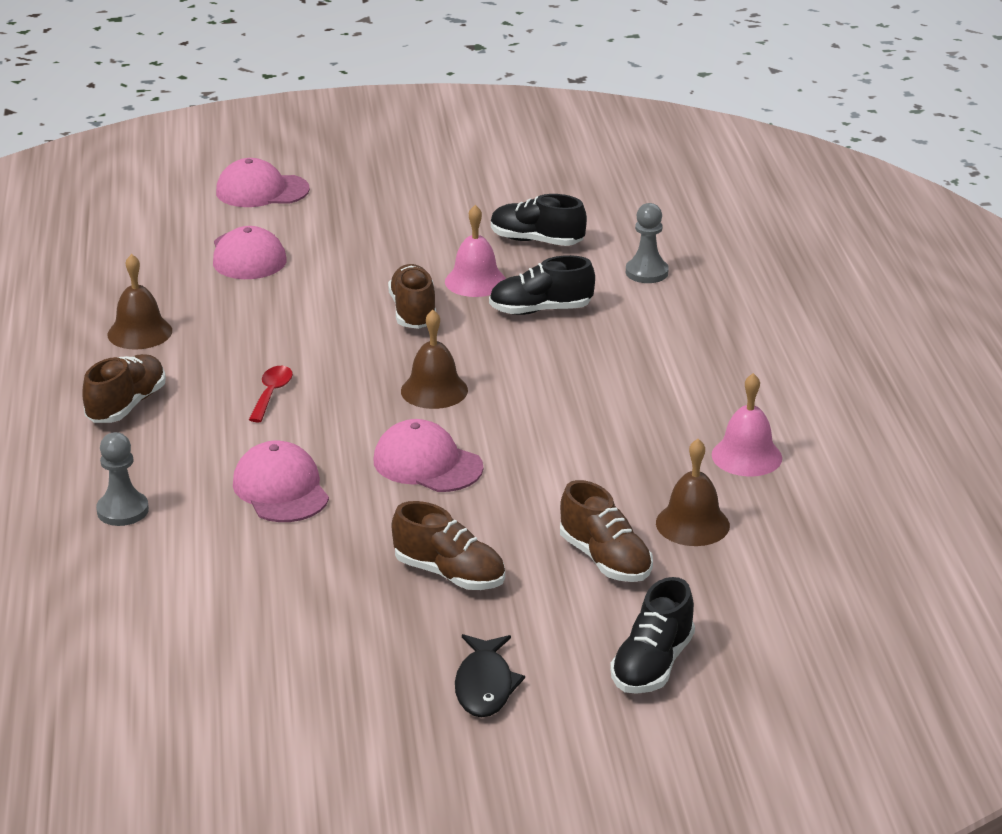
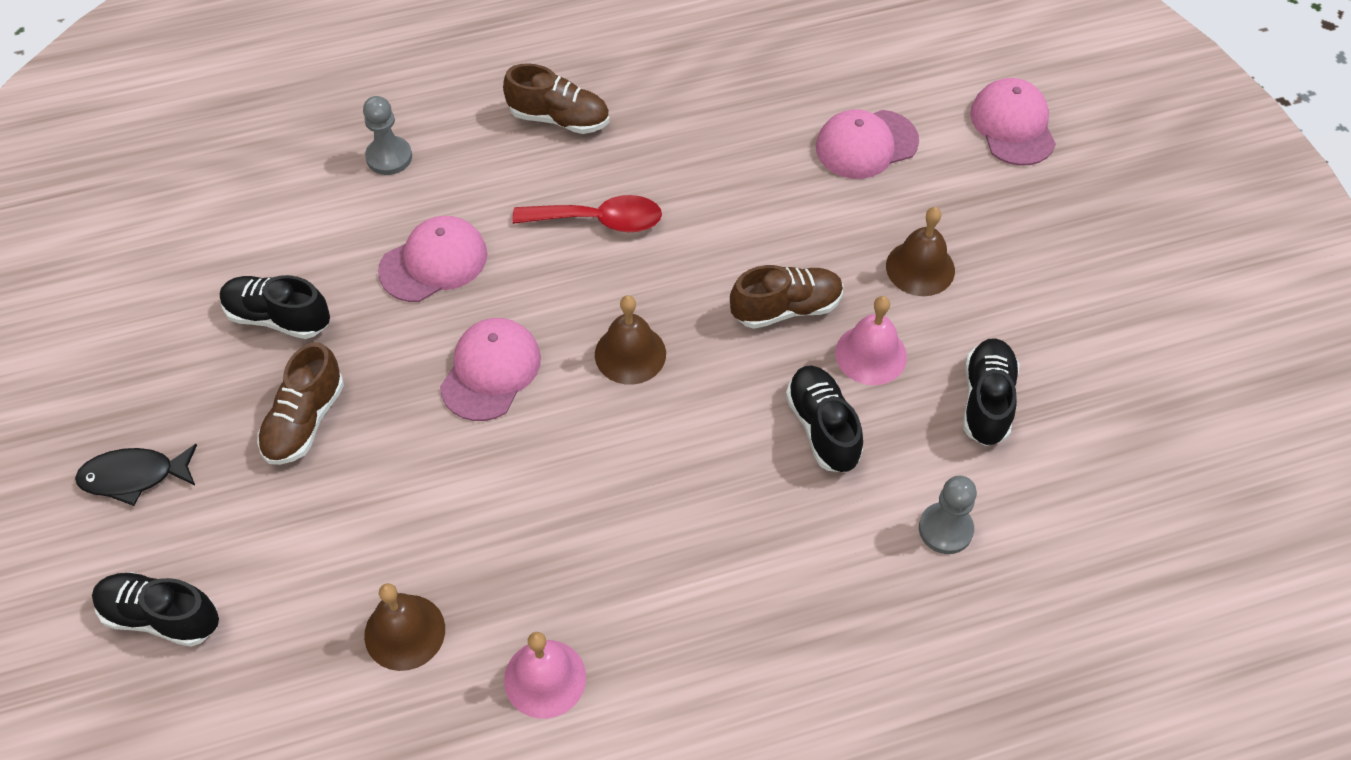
camera: 80 degrees right, 25 degrees up
(139, 332) = (690, 97): brown bell -> brown bell (920, 268)
(271, 393) = (599, 220): red spoon -> red spoon, size x1.56
(312, 588) = (278, 317): none -> black shoe
(605, 560) = (334, 554): brown shoe -> none

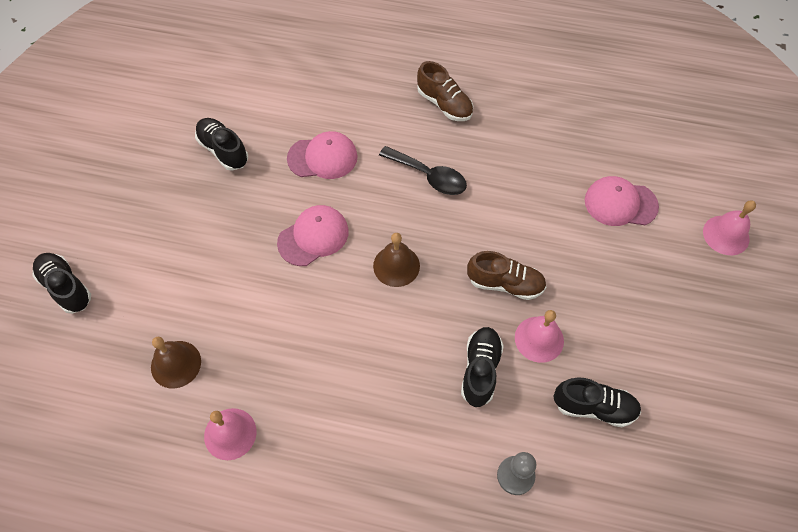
camera: 30 degrees right, 5 degrees up
(134, 476) = (100, 203): black fish -> none
(304, 421) = (200, 216): brown shoe -> none
(389, 157) = (337, 85): grey pawn -> none
(599, 220) = (429, 176): red spoon -> black spoon
(920, 268) = (605, 299): brown bell -> none
(986, 401) = (594, 407): black shoe -> black shoe turned 60 degrees clockwise
(1013, 125) = (726, 235): pink cap -> pink bell

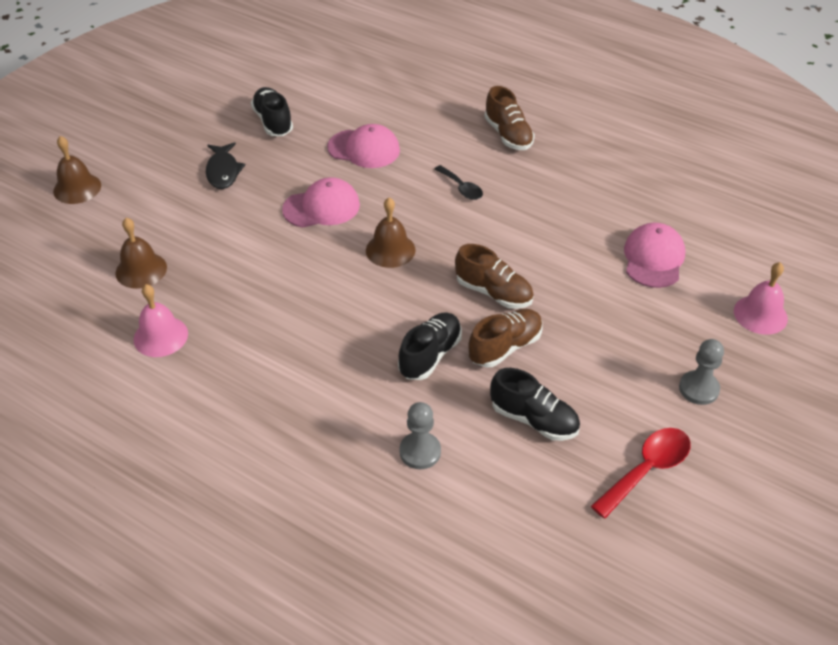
camera: 20 degrees right, 15 degrees down
(66, 287) = (77, 188): black shoe -> brown bell
(202, 223) = (223, 171): none -> black fish
(429, 176) = (461, 188): black spoon -> black spoon, size x0.64
(539, 339) = (505, 347): pink bell -> brown shoe
(620, 203) = (653, 258): pink cap -> pink cap turned 75 degrees clockwise
(702, 425) = (647, 469): none -> red spoon
(709, 328) = (698, 389): none -> grey pawn

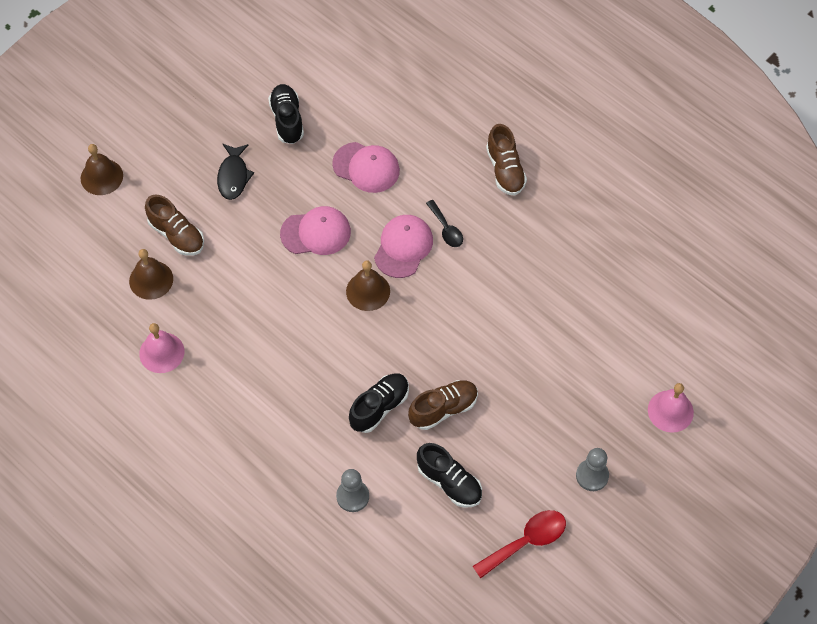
camera: 10 degrees right, 15 degrees up
(493, 293) = (447, 352): brown shoe -> brown shoe (176, 235)
(653, 258) = (597, 337): pink cap -> pink cap (403, 247)

